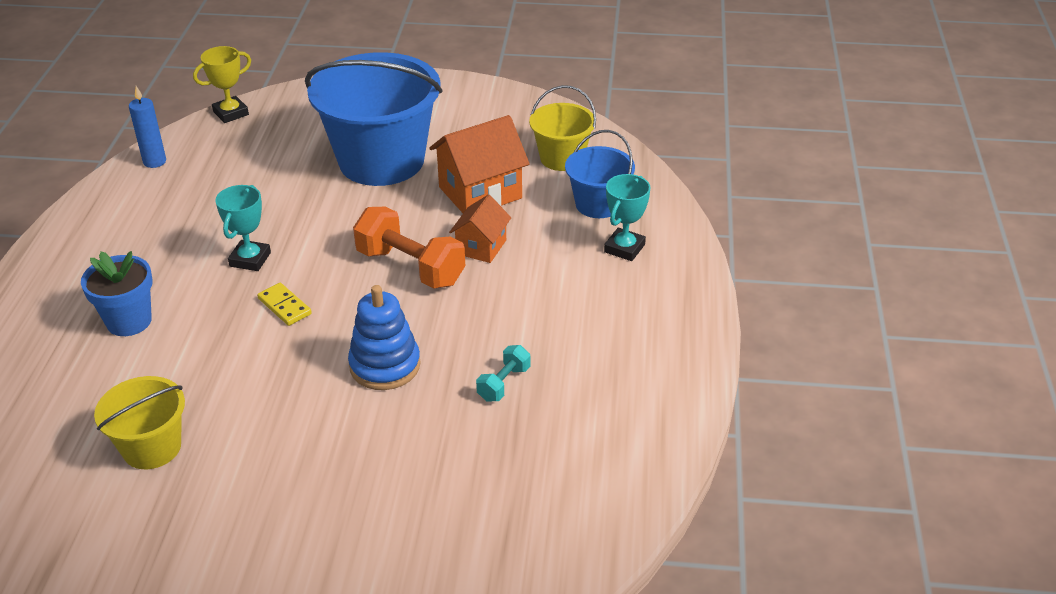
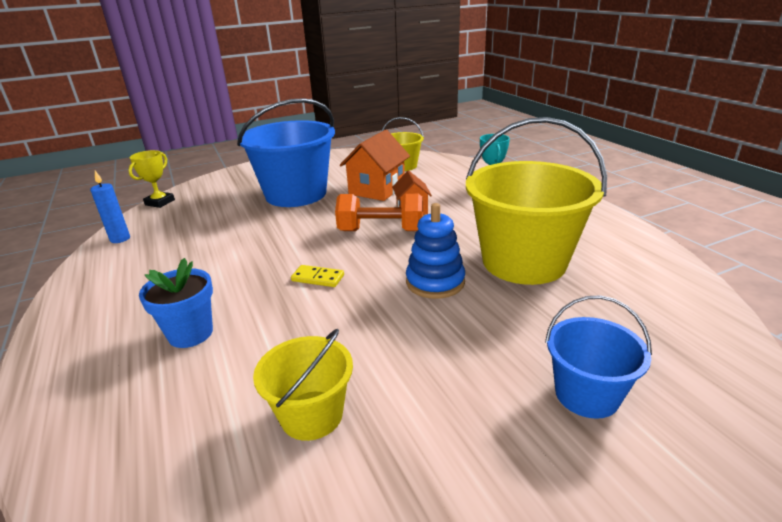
camera: 30 degrees left, 10 degrees down
(250, 259) = (259, 263): turquoise trophy -> none
(504, 384) = (524, 262): turquoise dumbbell -> yellow bucket
(598, 204) = (450, 176): blue bucket -> blue bucket (586, 394)

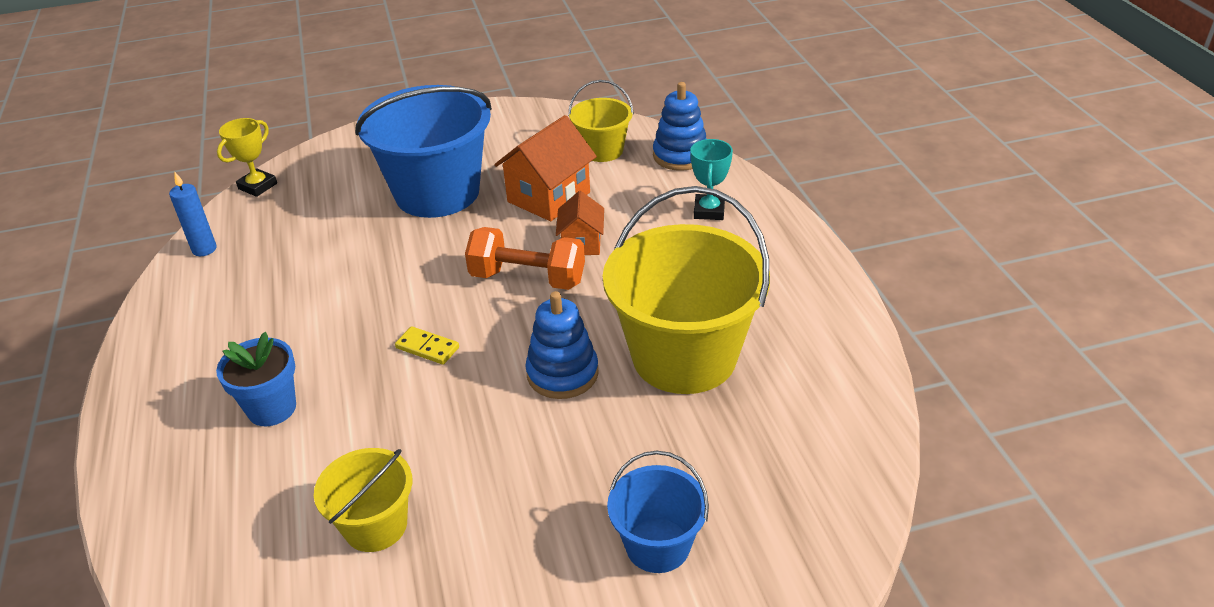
camera: 10 degrees right, 10 degrees up
(456, 164) = (680, 155): none -> blue stacking toy

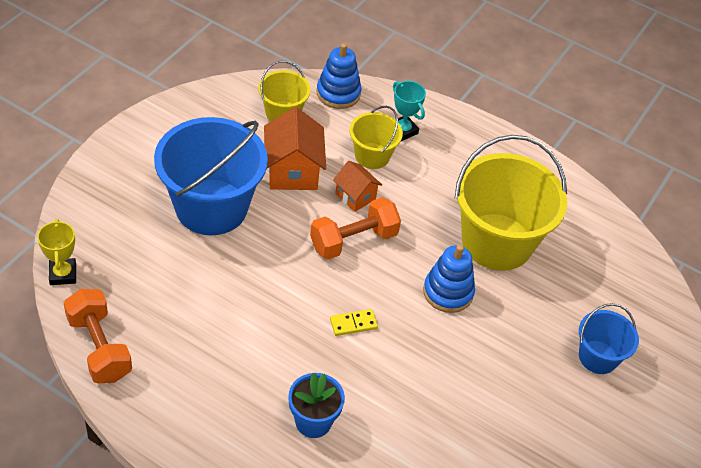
camera: 50 degrees left, 10 degrees up
(204, 249) = (99, 347): blue candle -> orange dumbbell
(375, 525) = (461, 443): yellow bucket -> yellow bucket (372, 156)

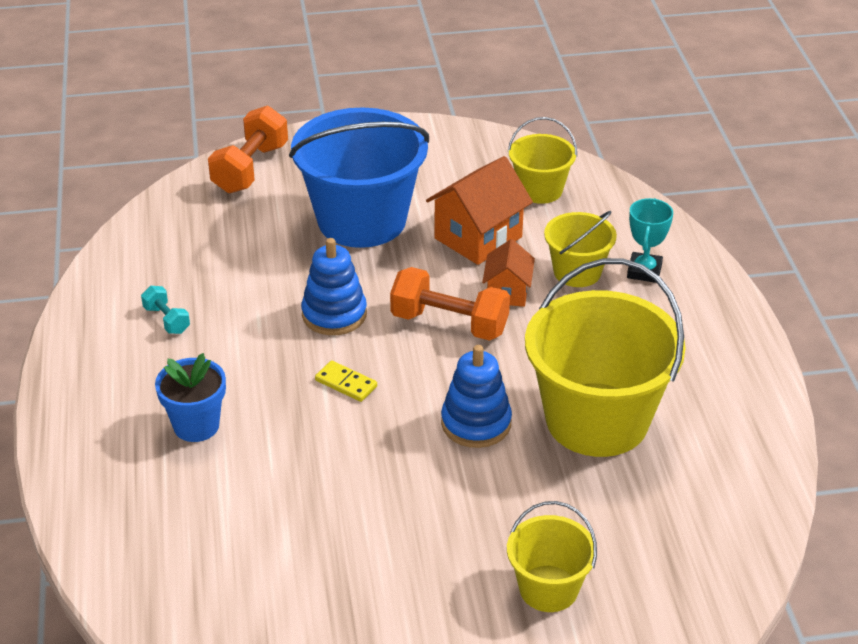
camera: 55 degrees right, 10 degrees down
(63, 274) = (175, 193): yellow trophy -> none
(99, 347) = (123, 257): orange dumbbell -> orange dumbbell (250, 168)
(194, 368) = (167, 320): none -> turquoise dumbbell
(338, 93) = (623, 205): blue stacking toy -> blue stacking toy (334, 314)
(598, 357) = (548, 588): blue bucket -> yellow bucket

